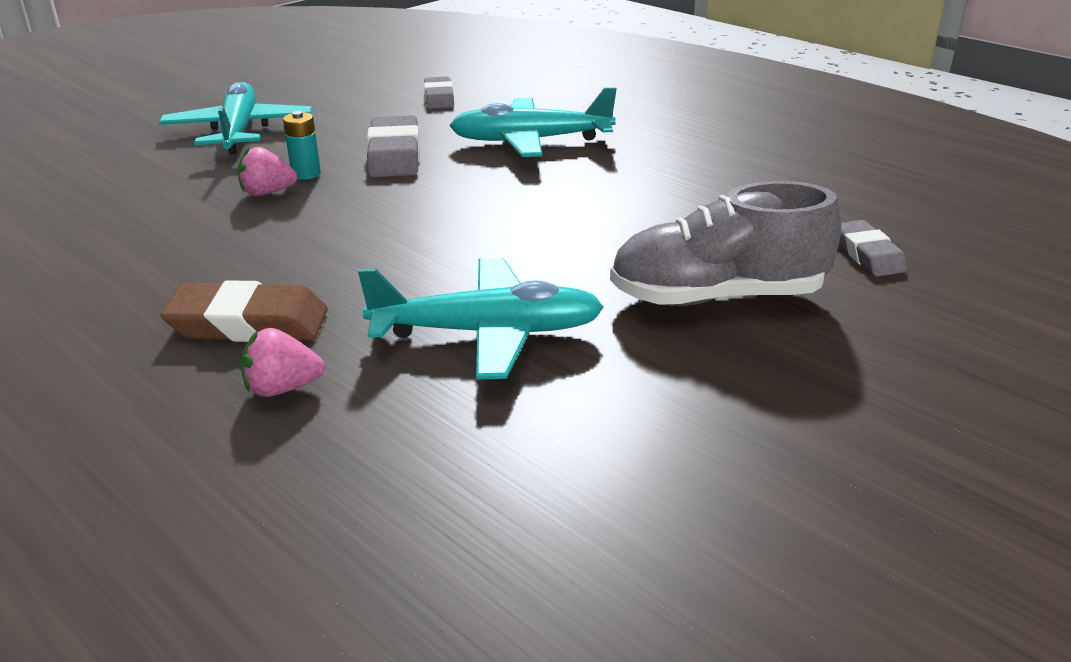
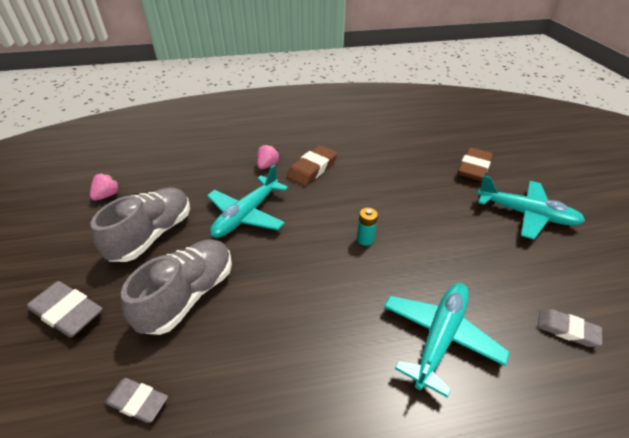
camera: 125 degrees right, 10 degrees up
(120, 178) = (473, 168): none -> brown eraser
(267, 193) = (427, 201): pink strawberry -> pink strawberry (107, 195)
(306, 174) = (443, 219): turquoise battery -> turquoise battery (365, 239)
(394, 155) = (452, 259): grey eraser -> grey eraser (67, 312)
(677, 411) = (153, 235): none -> grey shoe

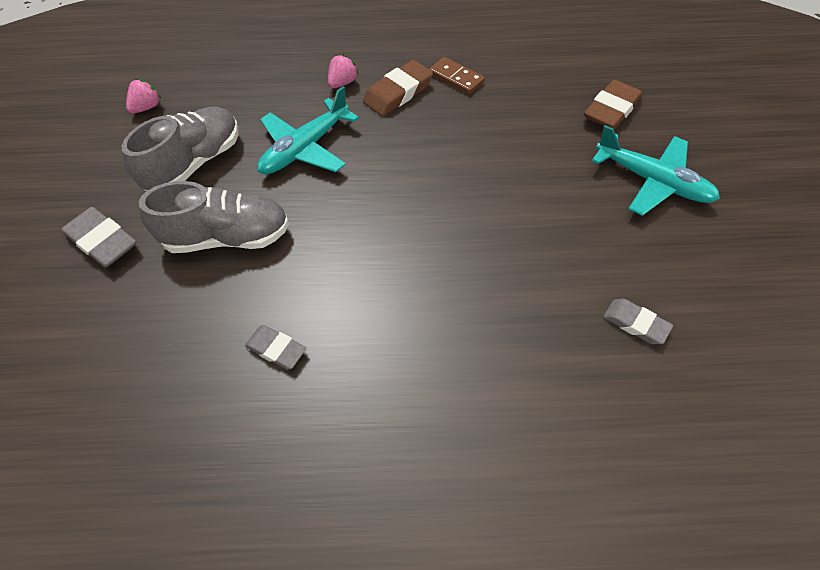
camera: 10 degrees right, 15 degrees up
(138, 402) = (168, 336): grey eraser -> grey eraser (276, 349)
(189, 295) = (227, 237): grey shoe -> grey shoe turned 45 degrees clockwise
(353, 155) = (456, 78): none -> brown domino
(365, 239) = (438, 194): turquoise battery -> none
(439, 336) = (488, 313): turquoise plane -> none

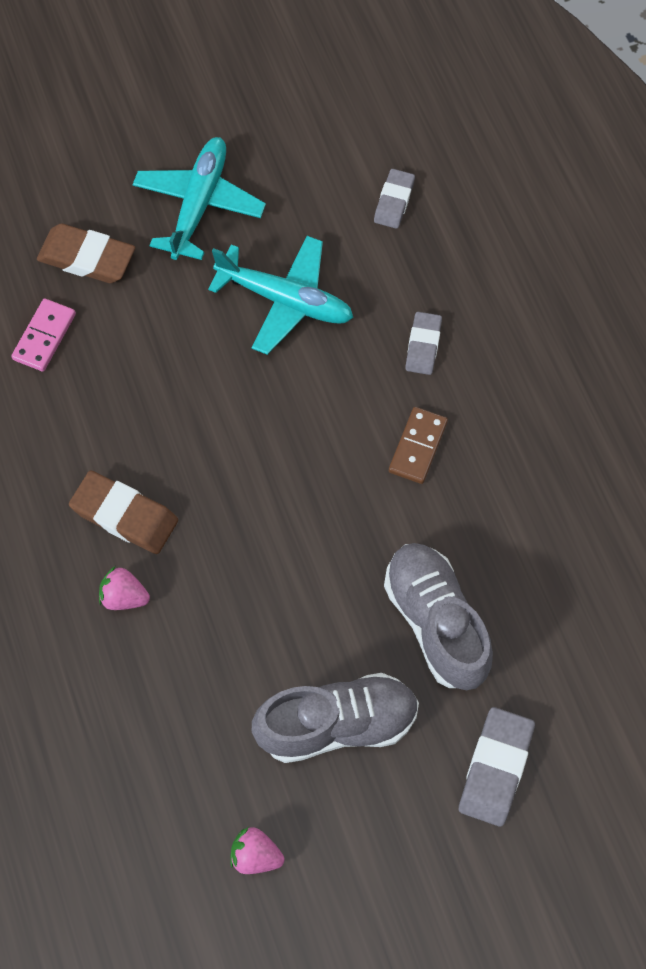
camera: 110 degrees left, 10 degrees up
(195, 163) = (337, 724): grey shoe -> grey shoe turned 150 degrees clockwise
(276, 349) = (548, 506): grey eraser -> grey eraser (423, 345)
(305, 148) = (266, 594): turquoise plane -> turquoise plane (285, 300)
(456, 78) = (72, 450): brown domino -> brown domino (417, 446)
(549, 79) = (44, 337): none -> pink domino

